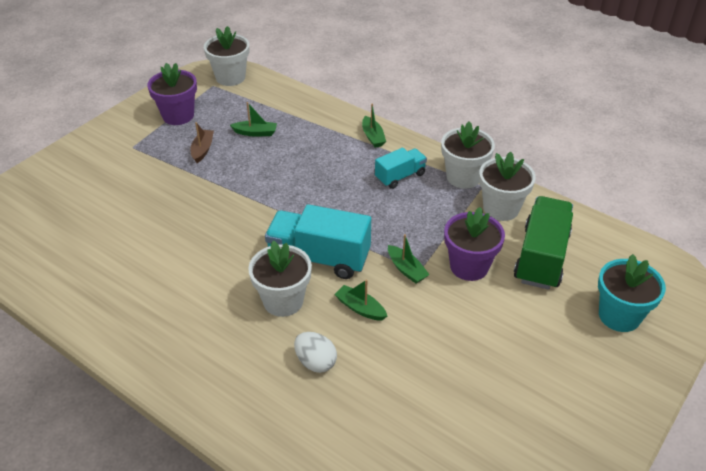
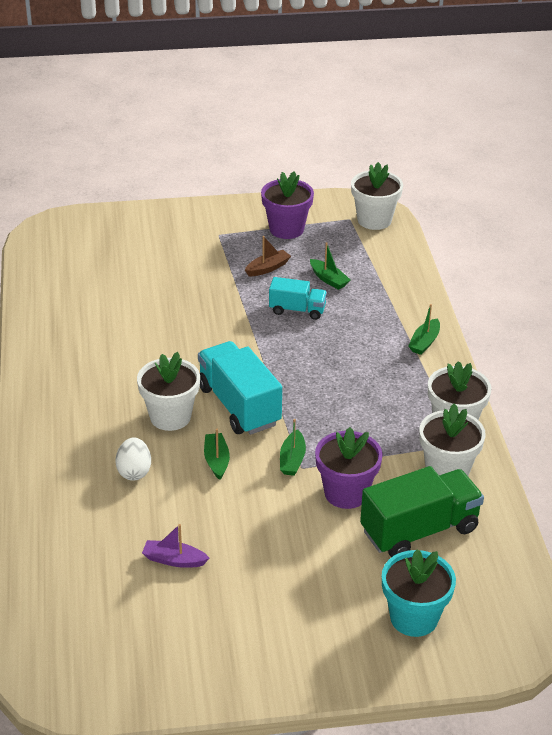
camera: 45 degrees right, 5 degrees down
(400, 176) = (397, 389): turquoise truck -> turquoise truck (297, 310)
(436, 404) = (174, 560): none -> purple boat

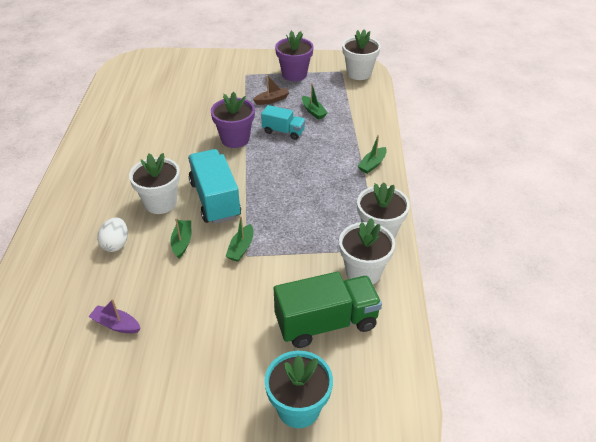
camera: 10 degrees right, 5 degrees up
(346, 493) = (275, 282): purple flower pot -> purple flower pot (235, 139)

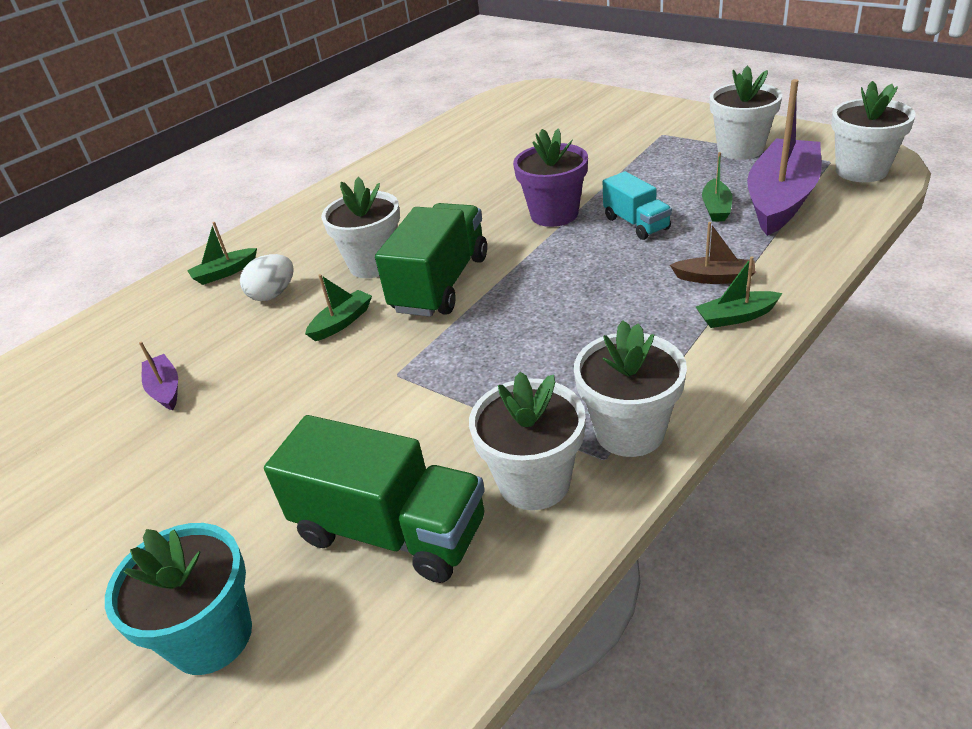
camera: 45 degrees right, 5 degrees down
(215, 199) = (441, 284): turquoise truck -> green truck
(241, 248) = (401, 361): green boat -> green boat (225, 273)
(272, 100) = (665, 176): brown boat -> brown boat (714, 278)
(294, 74) = (740, 149): purple flower pot -> white flower pot
(338, 98) = (781, 199): none -> purple boat

